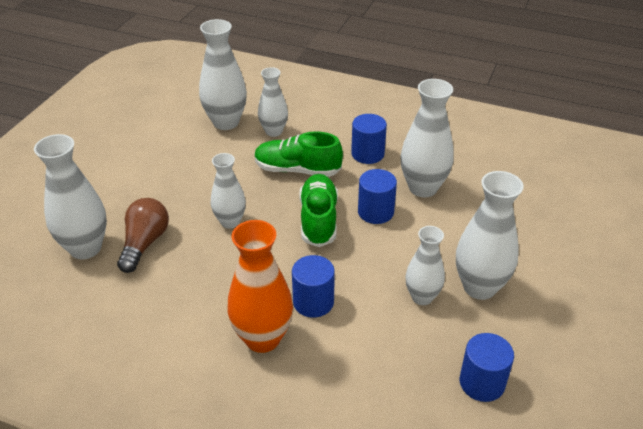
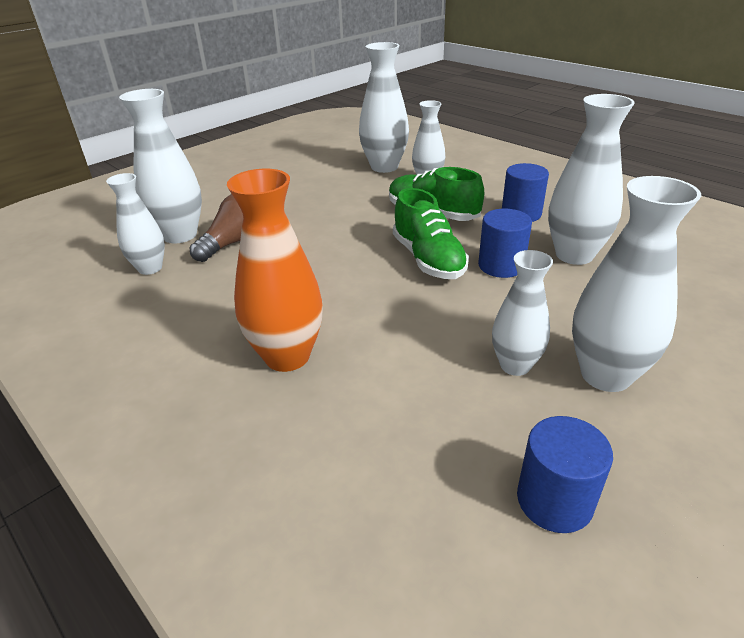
camera: 25 degrees right, 5 degrees down
(230, 222) = (331, 242): white vase -> white vase (150, 268)
(313, 302) = (371, 335): blue cylinder -> none
(318, 220) = (428, 259): green shoe -> green shoe turned 135 degrees clockwise

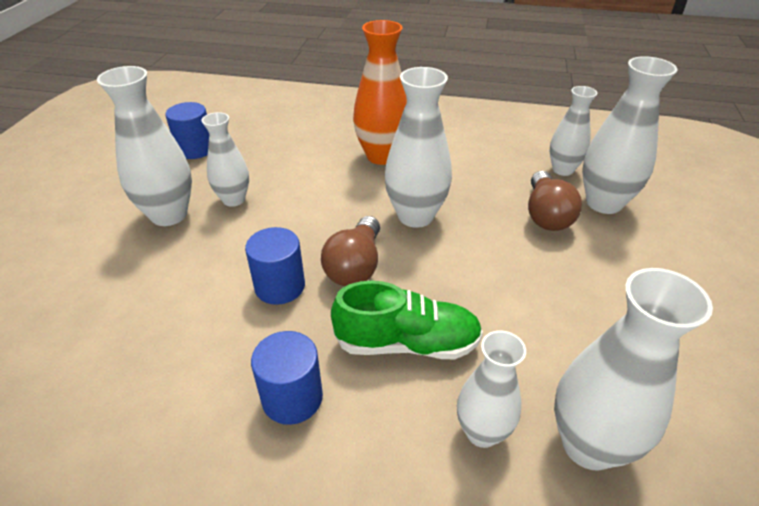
camera: 145 degrees right, 5 degrees up
(428, 259) = (355, 266): green shoe -> brown light bulb
(574, 255) = (204, 336): white vase -> white vase (415, 216)

